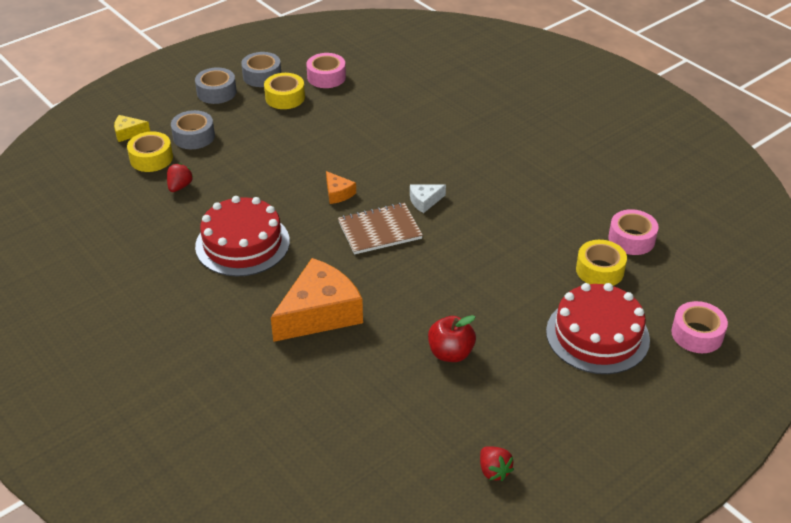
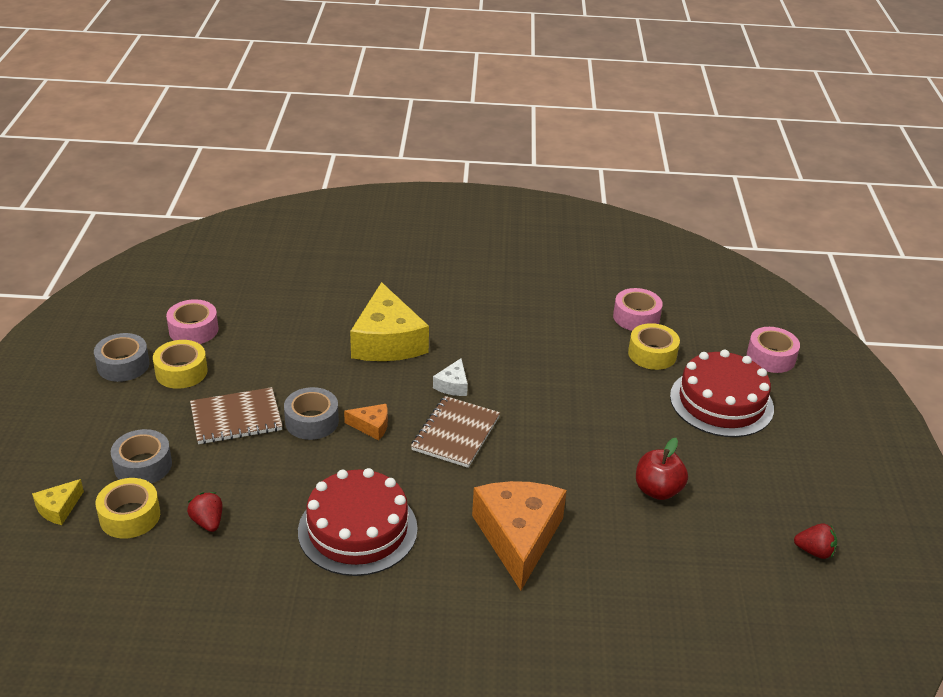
camera: 50 degrees left, 5 degrees down
(216, 92) = (97, 408): grey tape -> grey tape (312, 421)
(274, 141) = (236, 418): none -> brown notebook
(427, 149) = (387, 341): none -> yellow cheese

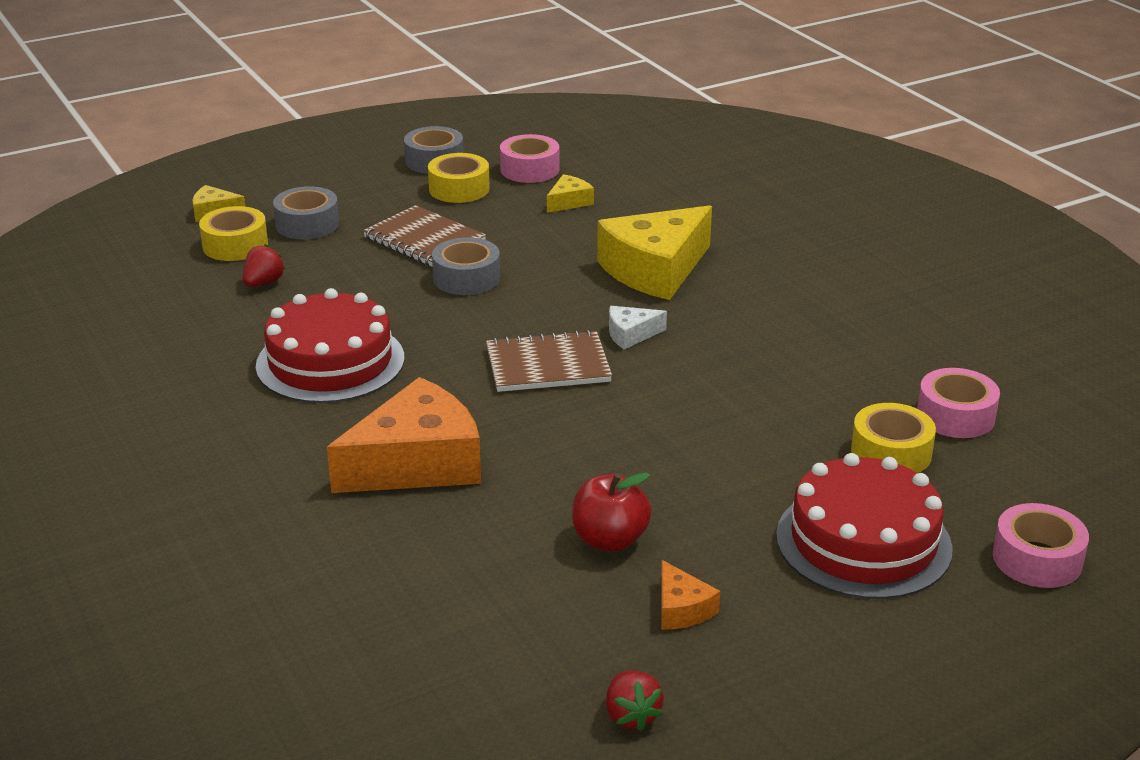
camera: 60 degrees right, 5 degrees down
(260, 334) = (569, 202): none -> yellow cheese
(371, 426) = (499, 312): orange cheese -> orange cheese (681, 609)

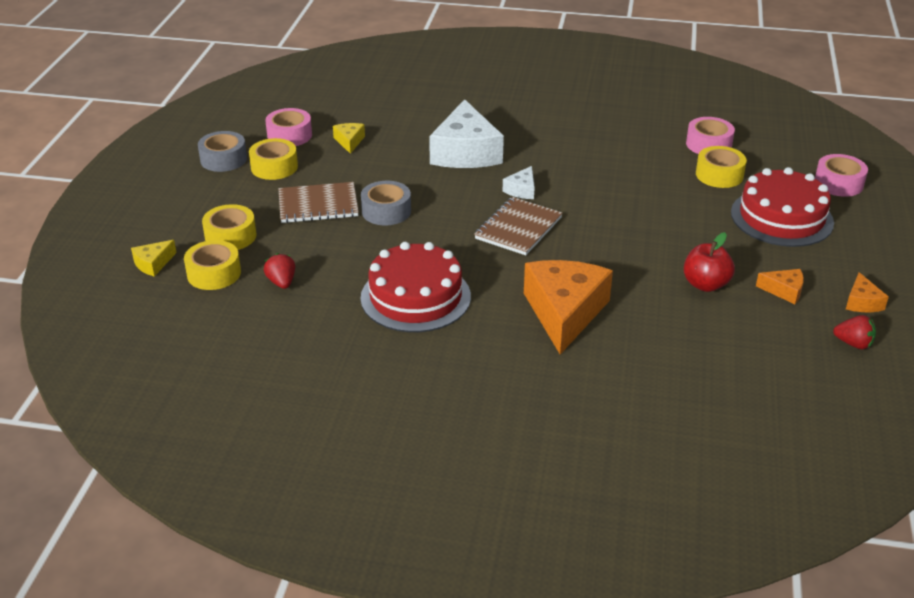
camera: 50 degrees left, 5 degrees up
(307, 224) = (230, 236): grey tape -> yellow tape
(655, 270) = (465, 152): yellow cheese -> white cheese
(746, 689) = (862, 302): none -> orange cheese

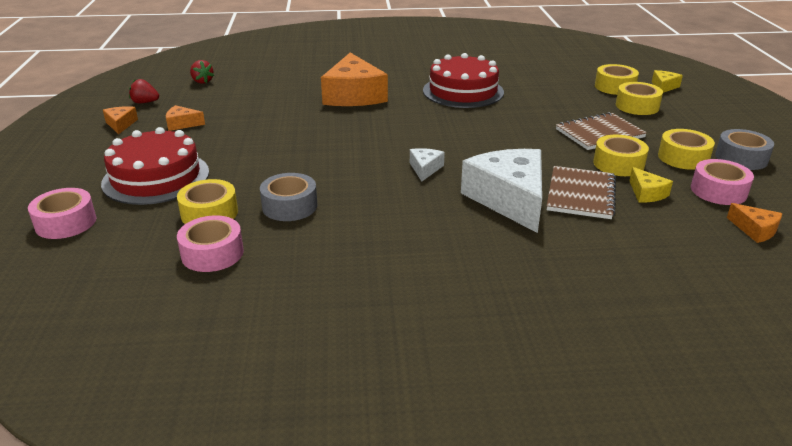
camera: 165 degrees right, 5 degrees down
(282, 282) = (562, 88): red strawberry -> red strawberry (202, 81)
(307, 107) = (755, 230): none -> orange cheese
(340, 169) = (618, 164): none -> yellow tape
(386, 211) = (536, 136): grey tape -> grey tape (289, 206)
(518, 228) = (412, 138): brown notebook -> brown notebook (580, 194)
(705, 284) = (246, 121): red apple -> none

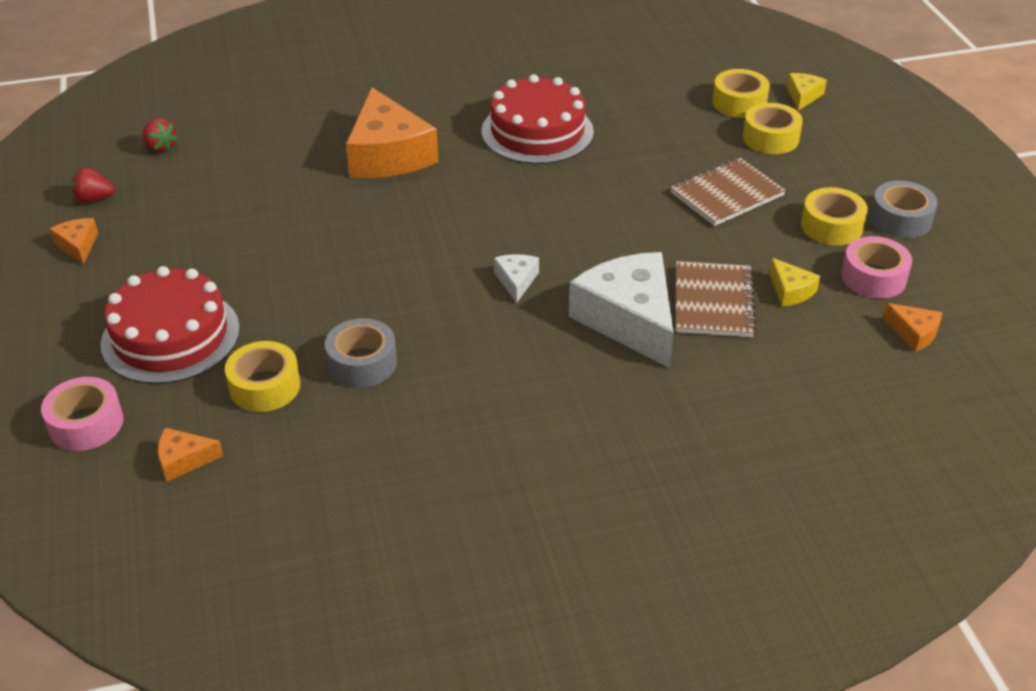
camera: 10 degrees left, 10 degrees up
(182, 124) = (165, 236): orange cheese -> orange cheese (184, 460)
(212, 253) = (292, 447): pink tape -> none
(618, 164) = (754, 246): yellow tape -> none

